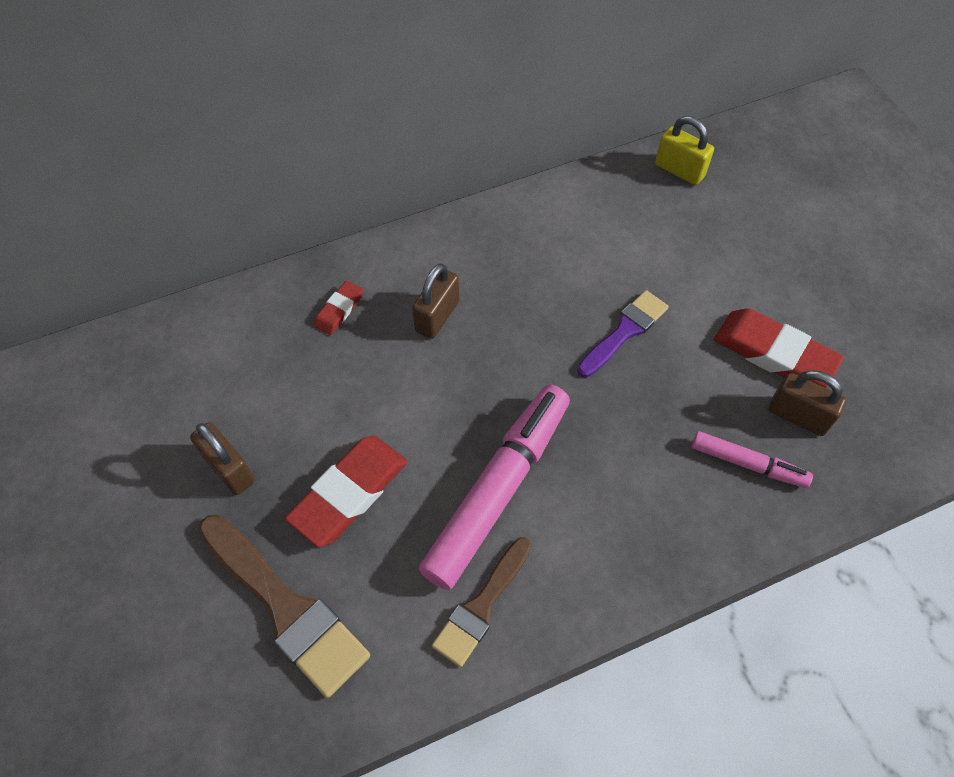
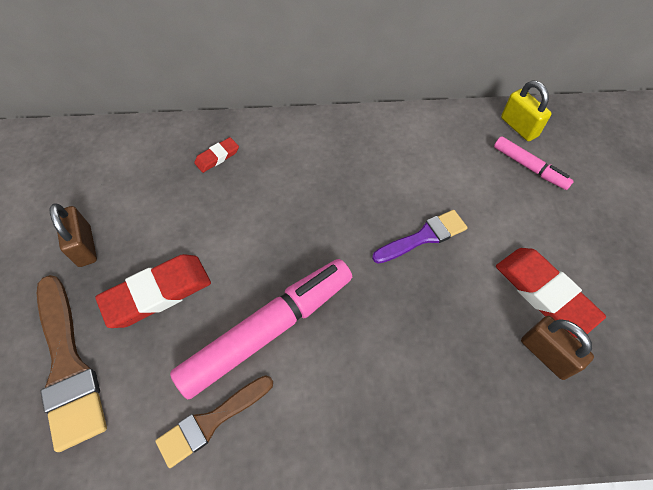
camera: 20 degrees right, 0 degrees up
(437, 316) = (284, 182): brown padlock -> none
(748, 464) = (485, 381): pink marker -> pink marker (529, 167)

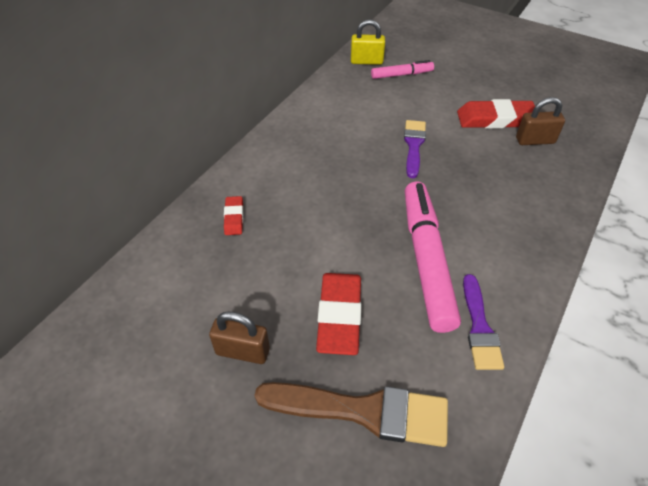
camera: 55 degrees left, 10 degrees down
(211, 421) = (479, 327): brown brush -> purple brush

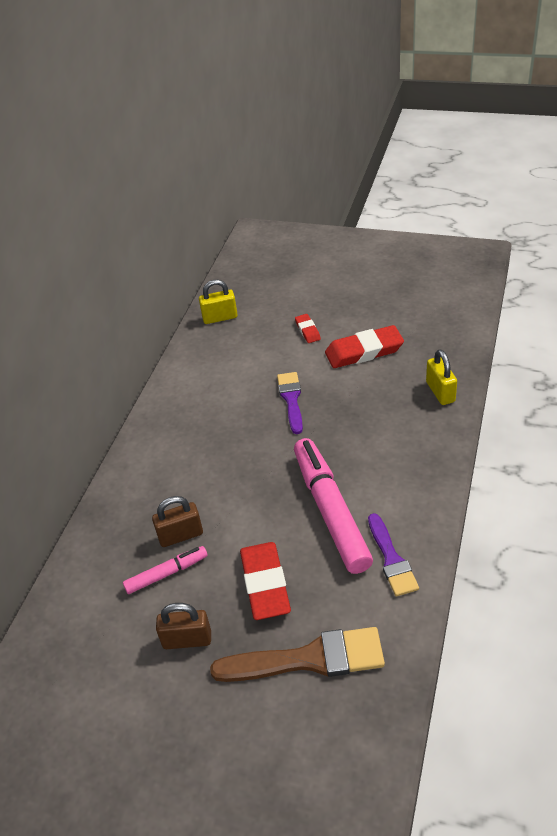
camera: 10 degrees left, 5 degrees down
(234, 218) = (137, 519): red eraser -> red eraser (307, 330)
(402, 75) = (260, 324): pink marker -> pink marker (167, 574)
(535, 140) = (406, 365): brown padlock -> brown padlock (180, 535)
(565, 173) = (440, 392): none -> yellow padlock

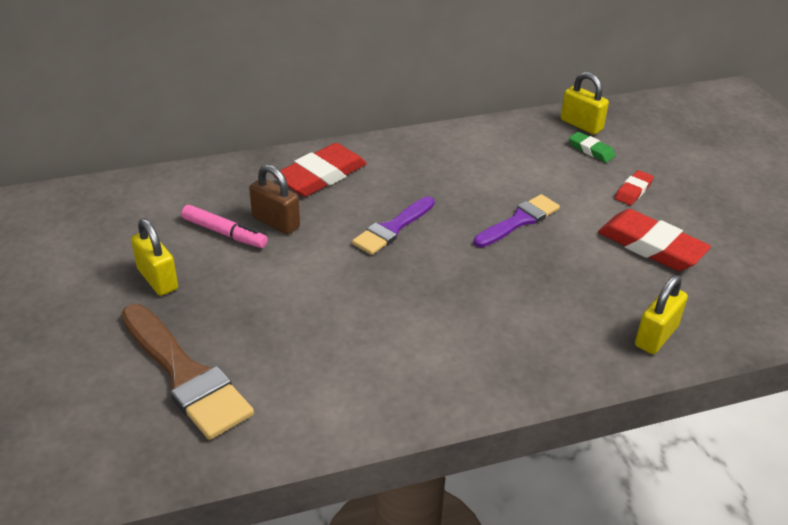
camera: 50 degrees right, 5 degrees down
(187, 640) = (157, 279): brown padlock -> yellow padlock
(250, 327) = (591, 150): none -> green eraser
(265, 584) = (258, 304): red eraser -> red eraser (321, 176)
(331, 510) = (390, 314): pink marker -> none
(391, 559) = (361, 391): purple brush -> purple brush (392, 228)

